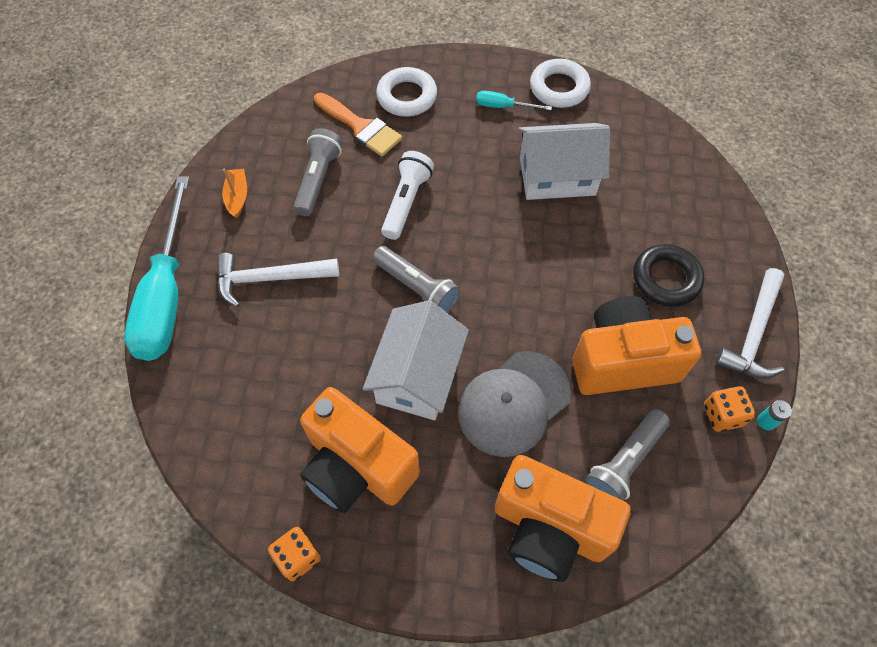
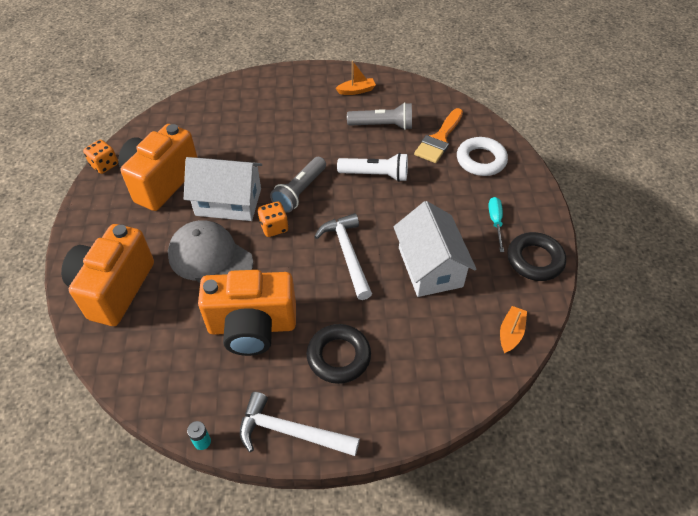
camera: 80 degrees right, 10 degrees down
(166, 295) = (275, 77): turquoise screwdriver -> none
(270, 279) = (294, 118): white hammer -> white hammer (347, 254)
(559, 88) = (535, 260): white ring -> black ring
(623, 361) = (252, 327): orange camera -> orange camera turned 105 degrees clockwise
(624, 462) = (164, 333): grey flashlight -> none
(645, 129) = (510, 333): none -> orange boat
(722, 415) = (207, 404): orange dice -> orange dice (274, 227)

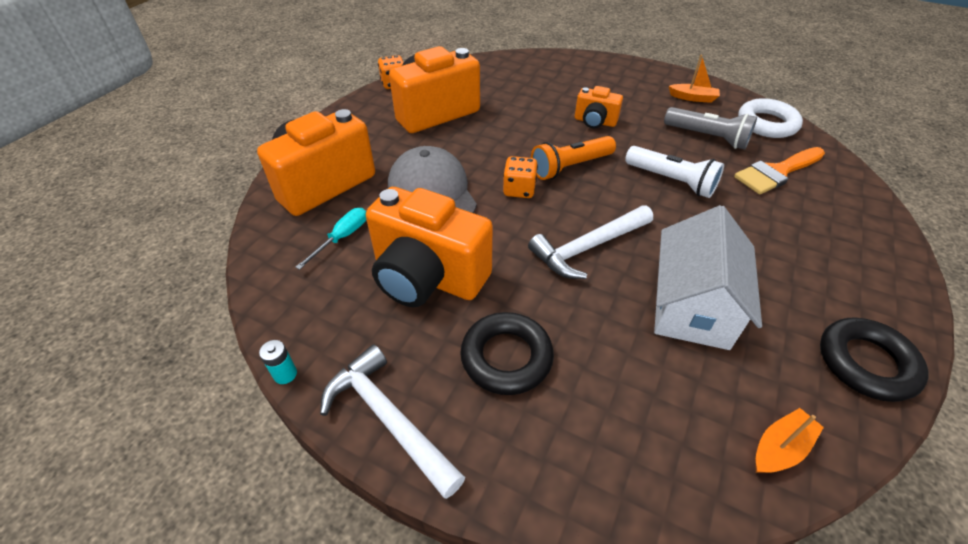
camera: 30 degrees right, 5 degrees down
(228, 202) = (487, 150): white house -> none
(296, 142) = (595, 122): none -> orange camera
(300, 191) = (570, 167): grey flashlight -> orange flashlight
(347, 254) = (588, 248): white hammer -> white hammer turned 135 degrees counterclockwise
(481, 160) = (828, 212): white ring -> white ring (766, 124)
(495, 222) = (819, 290): turquoise screwdriver -> turquoise screwdriver (342, 238)

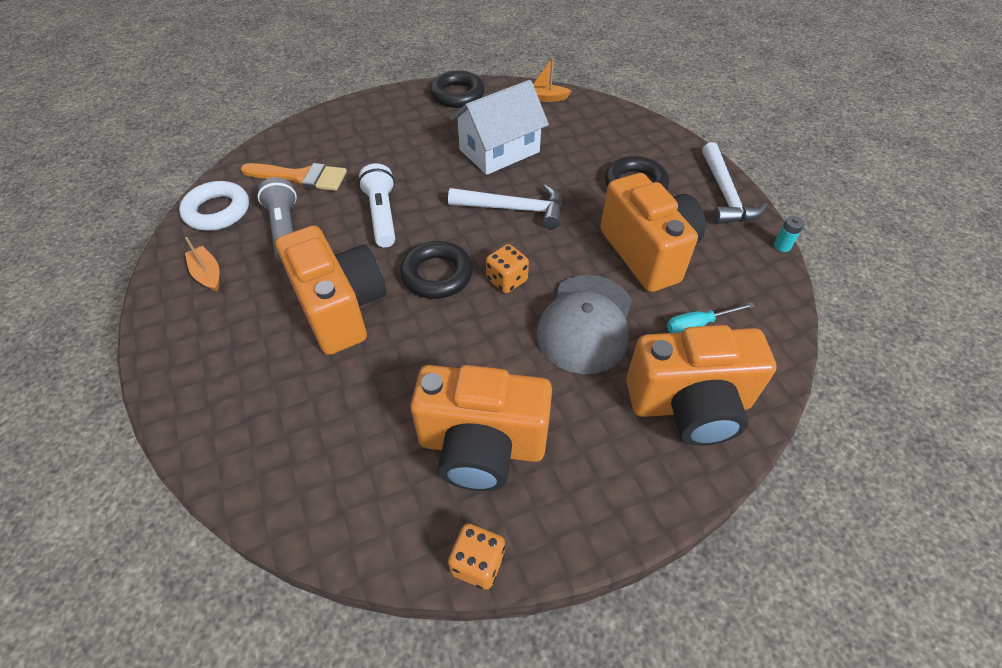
camera: 140 degrees left, 5 degrees up
(570, 167) = (437, 275): orange flashlight -> black ring
(595, 122) = (340, 308): orange camera -> orange camera, size x1.98

